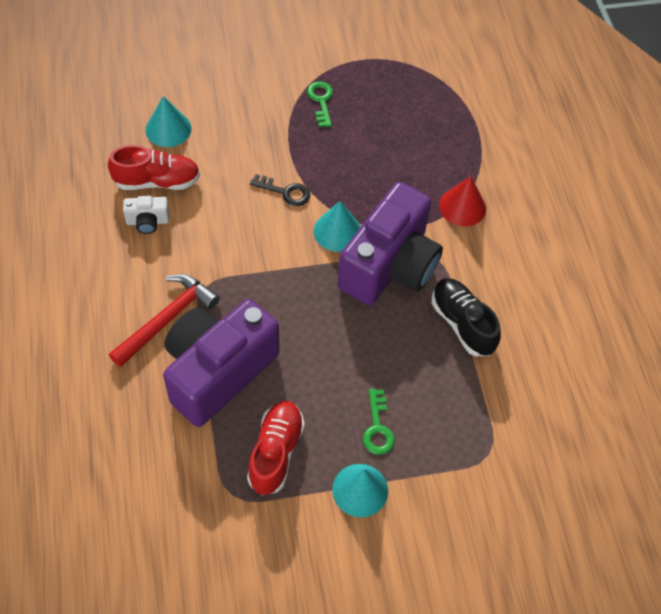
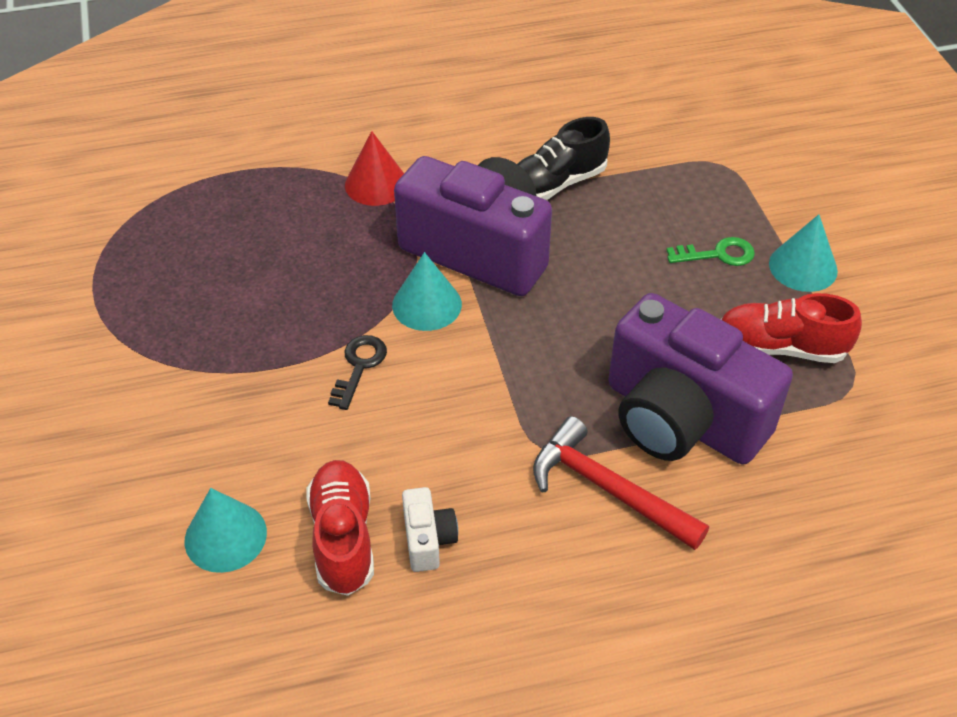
camera: 90 degrees left, 10 degrees down
(321, 101) = (176, 335): green key -> none

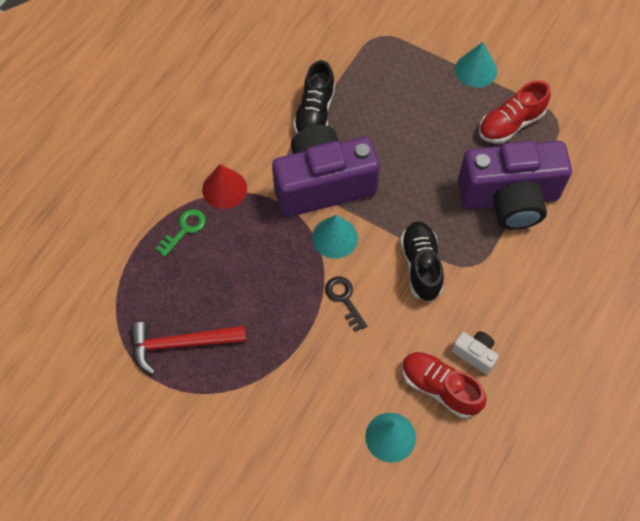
camera: 45 degrees left, 15 degrees up
(484, 402) = (421, 266): none -> black shoe
(607, 489) = (518, 261): red hammer -> red hammer (181, 344)
(717, 254) = (433, 93): green key -> green key (184, 229)

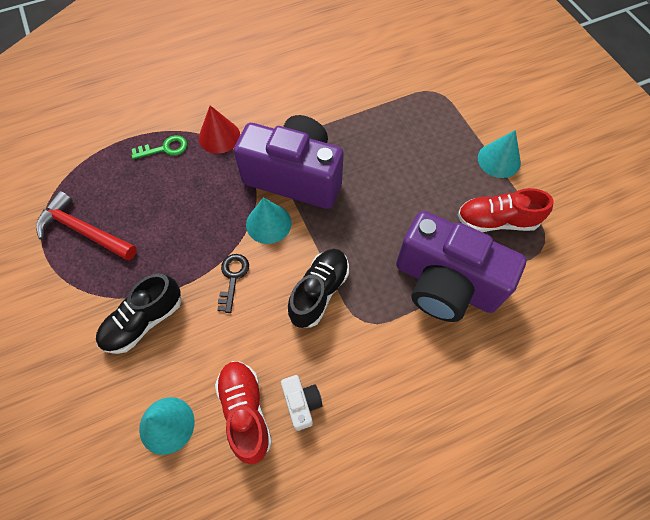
camera: 35 degrees right, 0 degrees up
(315, 113) = (335, 120): black shoe -> black shoe (144, 321)

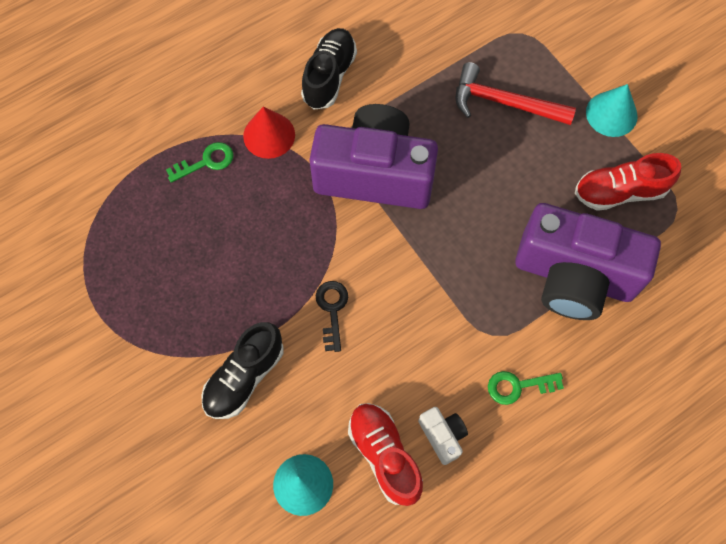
camera: 10 degrees left, 5 degrees up
(84, 231) = (140, 283): red hammer -> red hammer (504, 103)
(268, 223) = (357, 237): turquoise cone -> none
(319, 292) = (434, 310): black shoe -> black shoe (329, 76)
(378, 370) = (518, 386): none -> green key

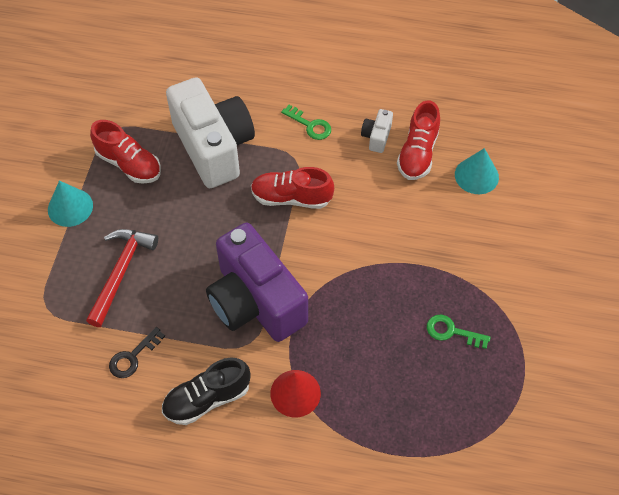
camera: 135 degrees left, 10 degrees down
(206, 162) = (358, 413): green key -> green key (452, 332)
(244, 377) = (460, 254): black shoe -> none
(332, 310) = (370, 245): black key -> black key (133, 357)
(449, 291) = (291, 198): none -> red shoe
(504, 103) = (121, 272): red hammer -> red hammer turned 135 degrees counterclockwise
(573, 276) = (214, 147): purple camera -> white camera

